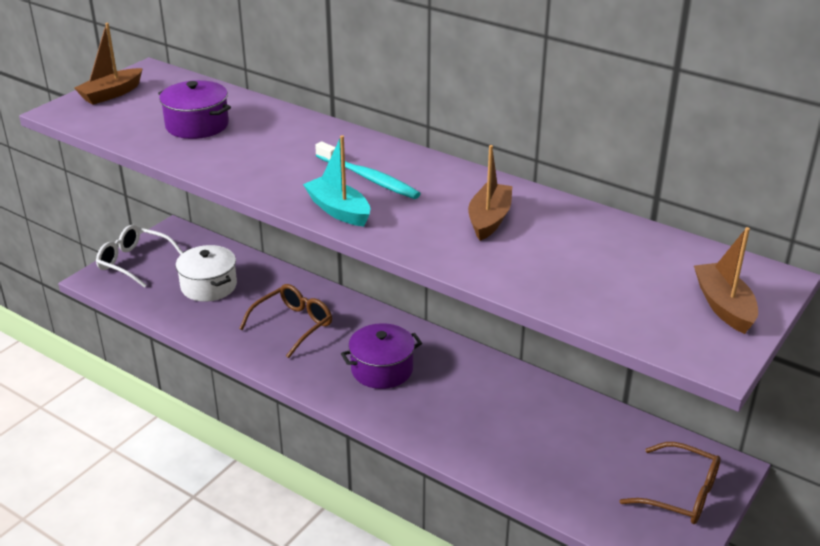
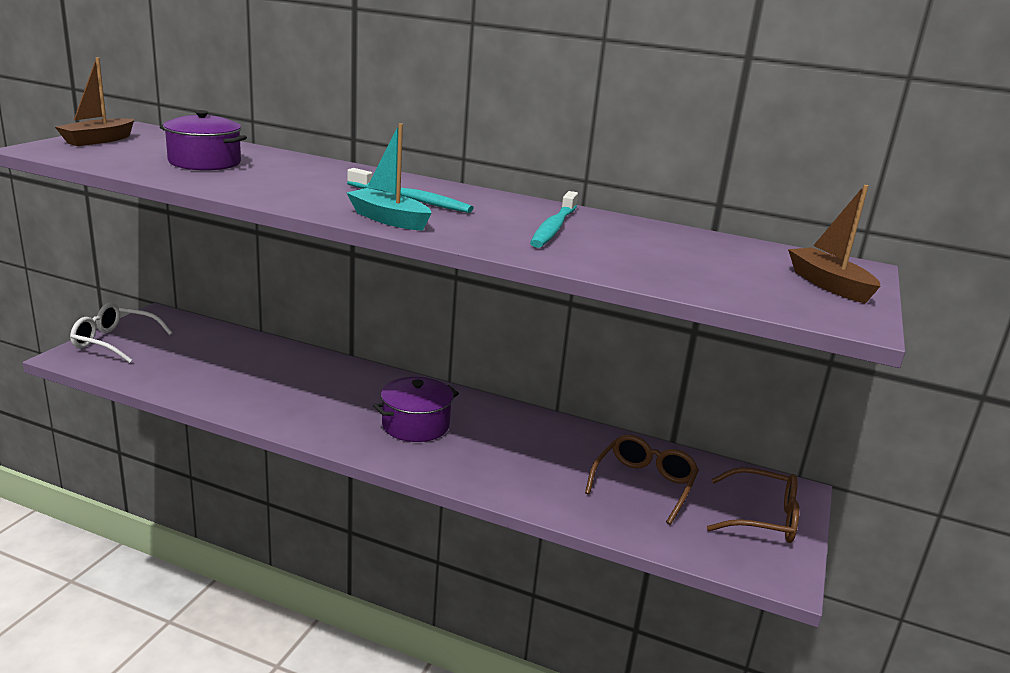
camera: 15 degrees left, 10 degrees down
(209, 286) = (205, 360): white pot -> none
(293, 325) = (308, 390): brown glasses -> brown glasses (644, 484)
(489, 219) = (554, 227): brown boat -> turquoise toothbrush

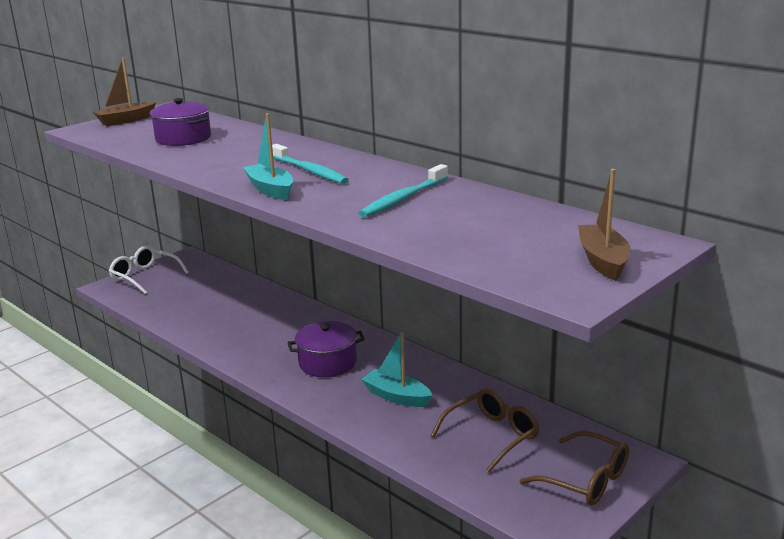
camera: 25 degrees right, 0 degrees up
(518, 454) = (396, 396): none -> turquoise boat

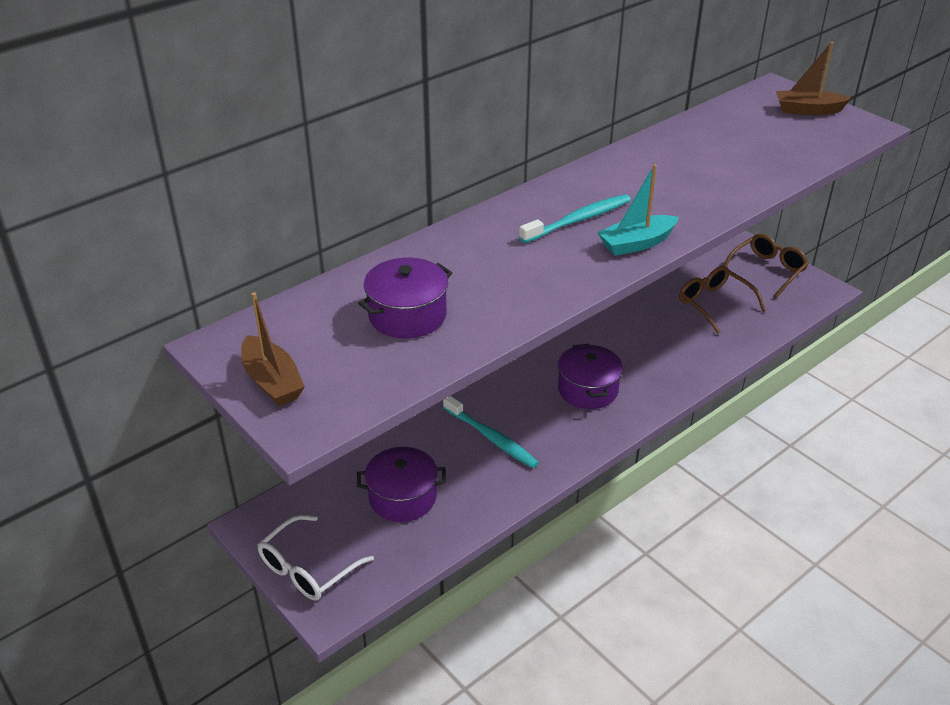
camera: 85 degrees left, 15 degrees up
(202, 298) = (402, 497): none -> purple pot
(396, 396) = (654, 349): turquoise boat -> none
(404, 198) = (671, 173): turquoise toothbrush -> turquoise toothbrush (491, 438)

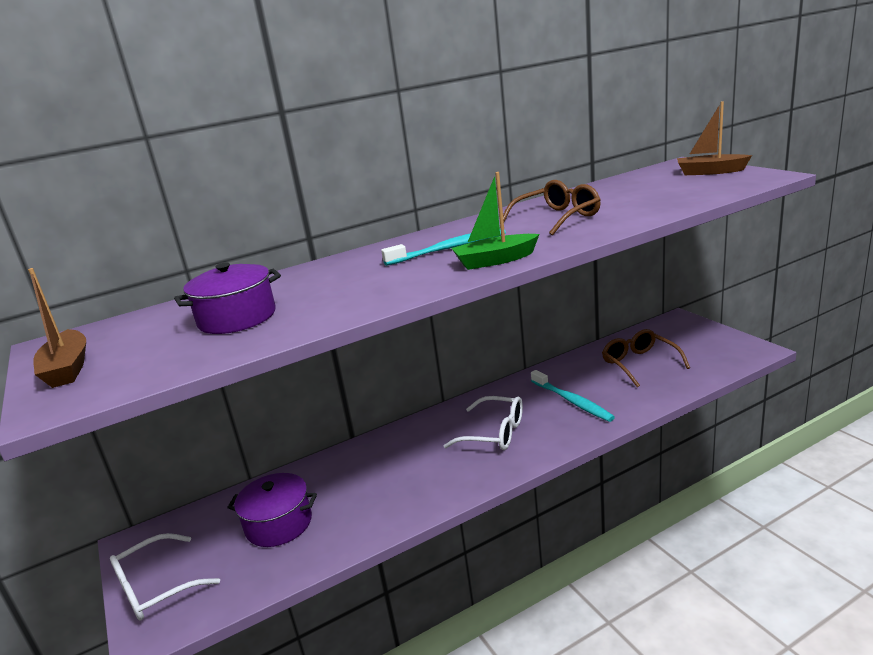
camera: 15 degrees right, 15 degrees down
(491, 438) = (386, 473): turquoise toothbrush -> turquoise toothbrush (572, 401)
(588, 389) = (494, 433): purple pot -> white glasses
(636, 243) = (495, 260): turquoise boat -> green boat
(767, 270) = (698, 337): brown glasses -> brown glasses (557, 218)

